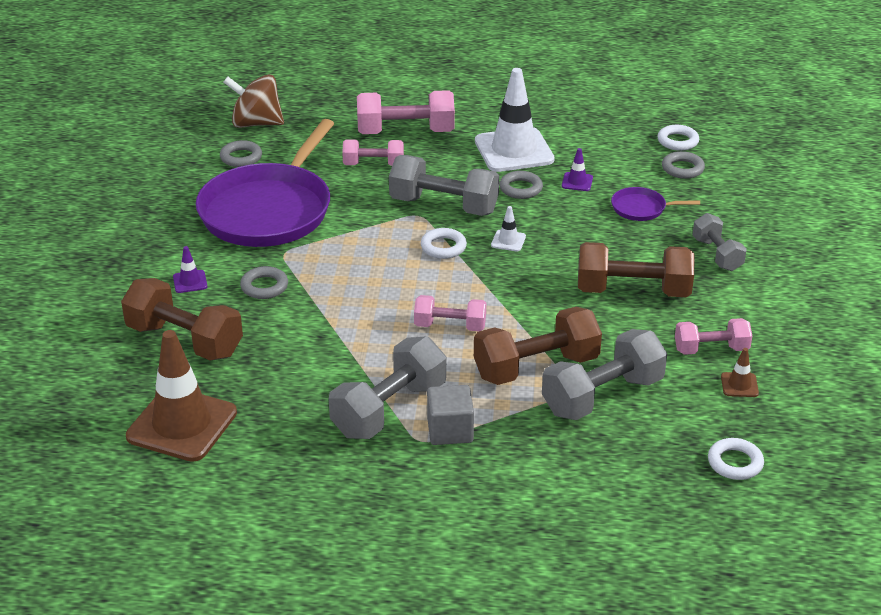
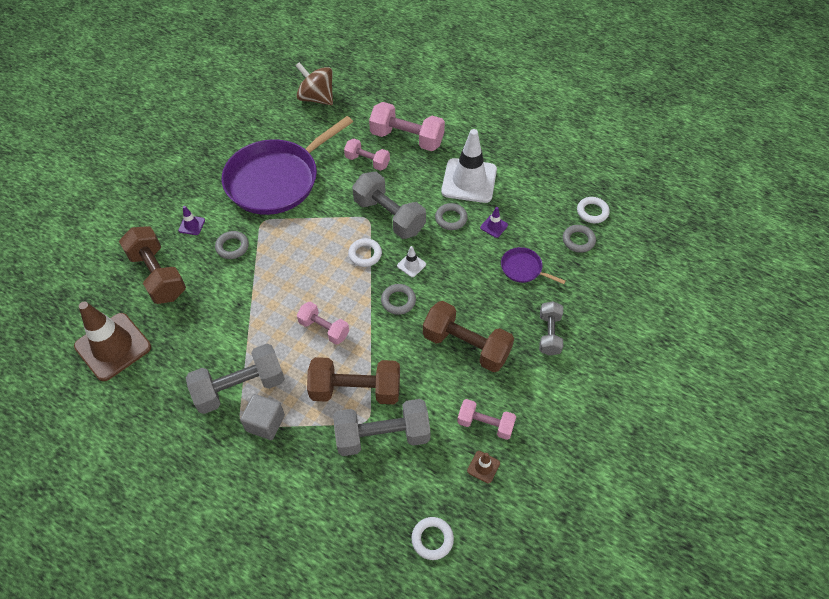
camera: 25 degrees right, 20 degrees up
(241, 157) = (288, 126): grey ring -> grey ring (398, 301)

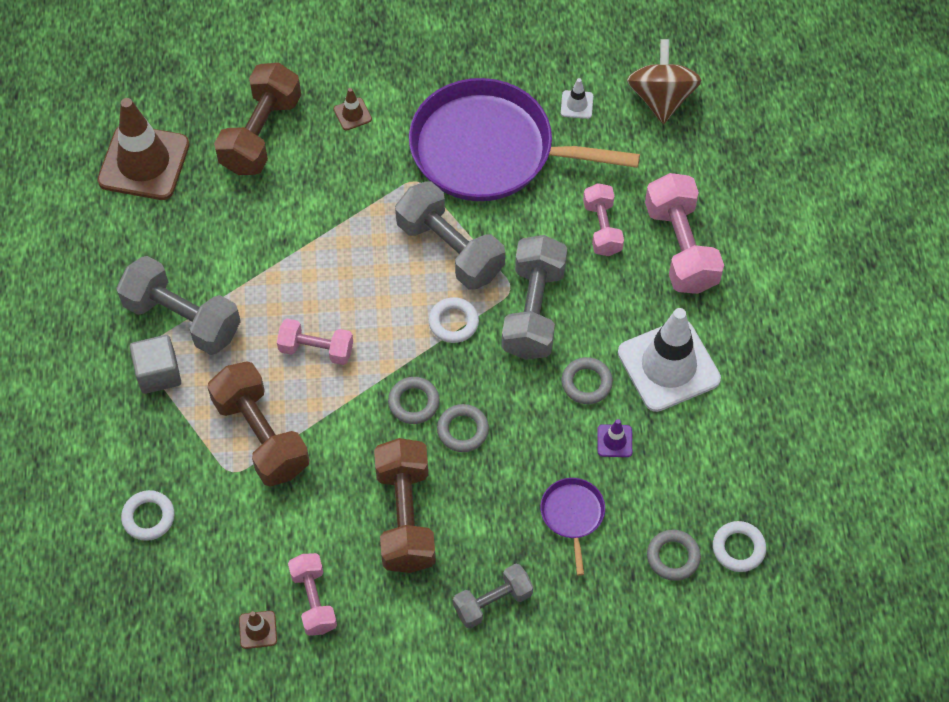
camera: 55 degrees right, 5 degrees up
(192, 225) = (352, 114): purple traffic cone -> brown traffic cone
(232, 247) = (355, 177): grey ring -> grey ring (463, 430)
(324, 329) = (316, 349): pink dumbbell -> pink dumbbell turned 75 degrees counterclockwise
(382, 435) = (224, 500): grey dumbbell -> grey dumbbell (450, 249)
(411, 265) = (477, 383): white traffic cone -> white traffic cone (577, 104)
(432, 539) = (137, 627): white ring -> white ring (148, 517)

